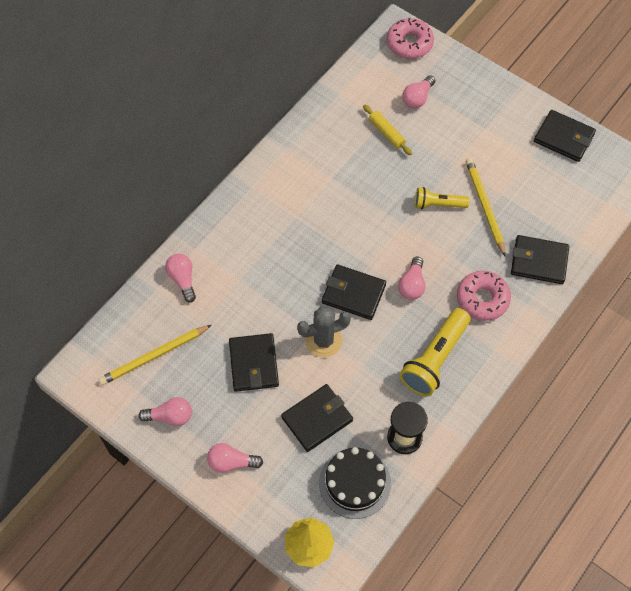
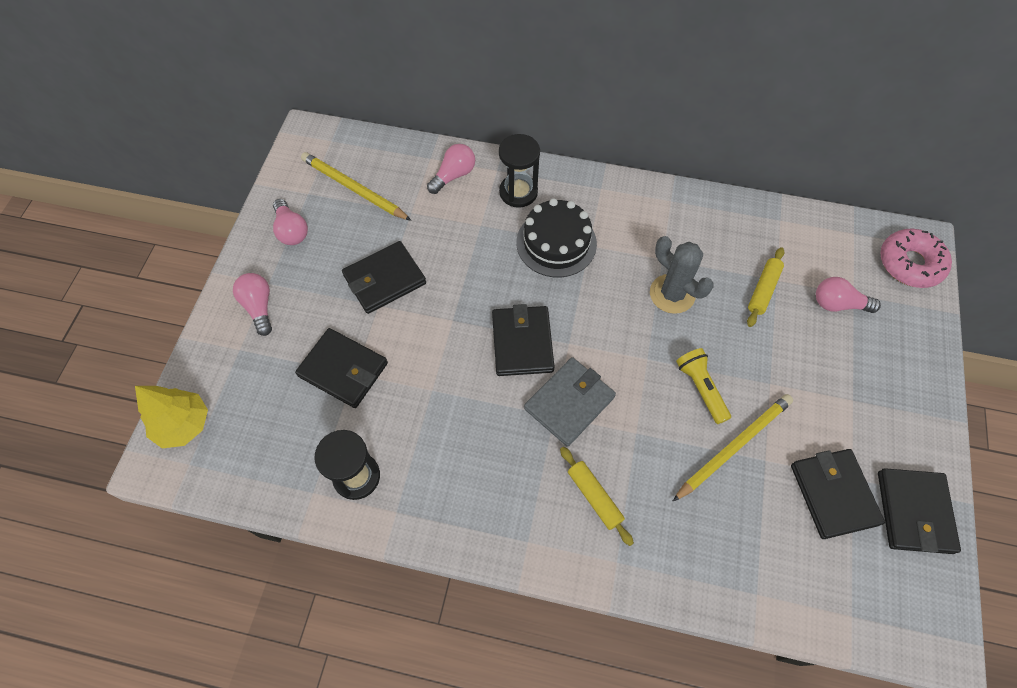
camera: 65 degrees right, 0 degrees up
(224, 242) = (518, 192): none -> black hourglass
(323, 340) = (445, 336): grey cactus -> grey cactus (672, 294)
(355, 483) = (277, 443): black cake -> black cake (556, 243)
(412, 285) = (569, 403): pink light bulb -> grey wallet
(434, 359) = (479, 470): yellow flashlight -> none
(482, 299) = (594, 497): pink donut -> yellow rolling pin
(539, 261) = (693, 552): black wallet -> black wallet (833, 494)

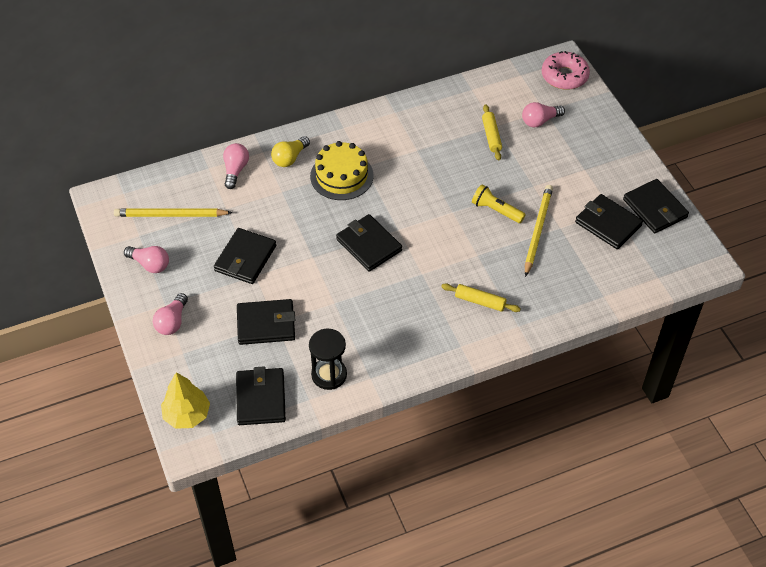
camera: 35 degrees left, 10 degrees down
(259, 307) = (172, 321): pink light bulb -> pink light bulb turned 105 degrees counterclockwise
(266, 456) = (261, 398): none -> black wallet
(518, 192) = (290, 158): black hourglass -> yellow light bulb
(556, 243) = (341, 176): black cake -> yellow cake
(569, 403) = (425, 261): grey wallet -> none
(672, 294) = (439, 167): grey cactus -> none

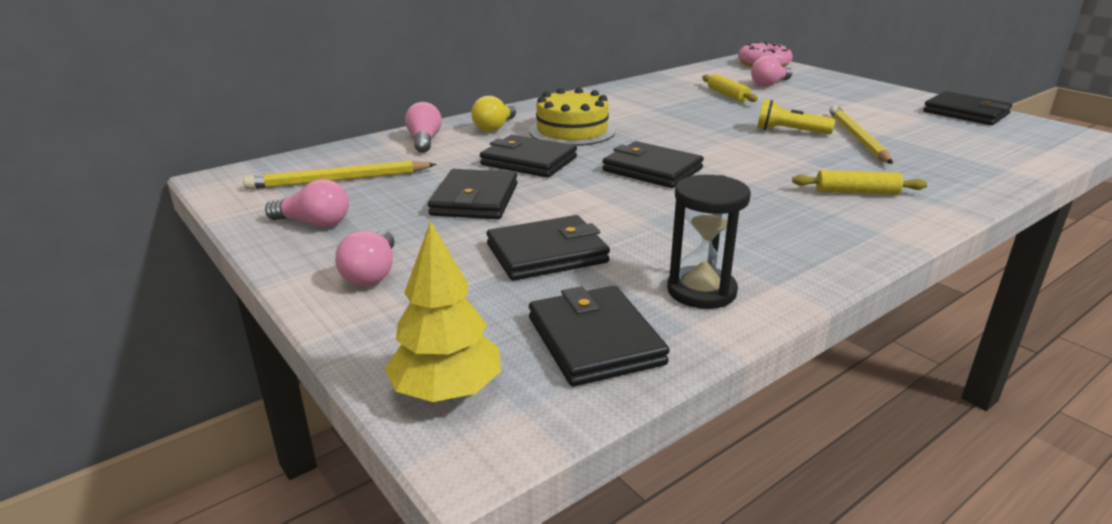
camera: 15 degrees left, 25 degrees down
(608, 224) = (931, 126): black wallet -> black wallet (528, 161)

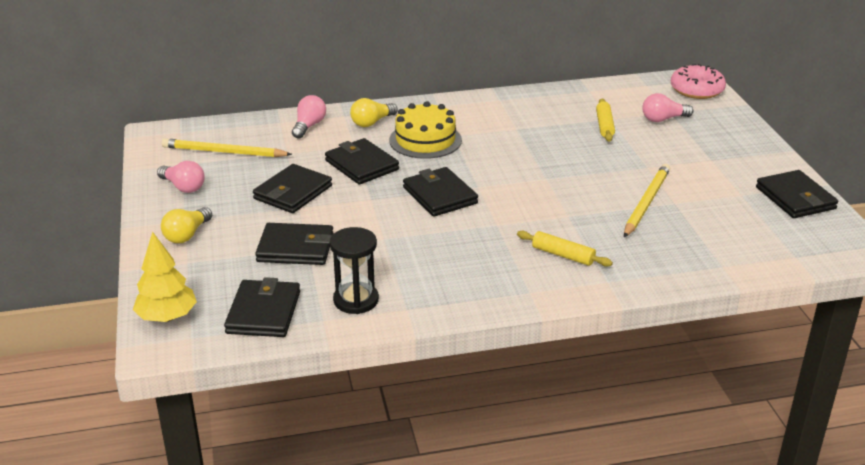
camera: 25 degrees right, 5 degrees up
(372, 273) = (187, 235): pink light bulb -> yellow light bulb
(789, 131) = (598, 182): yellow flashlight -> none

